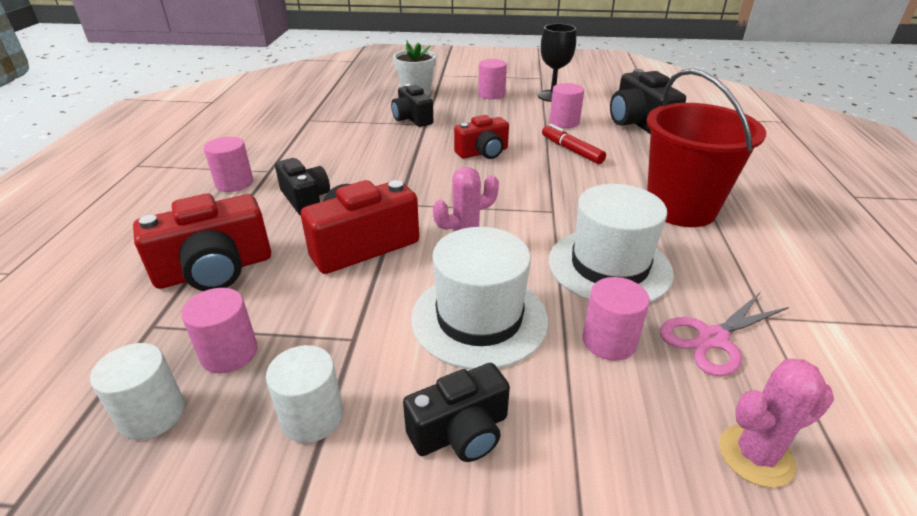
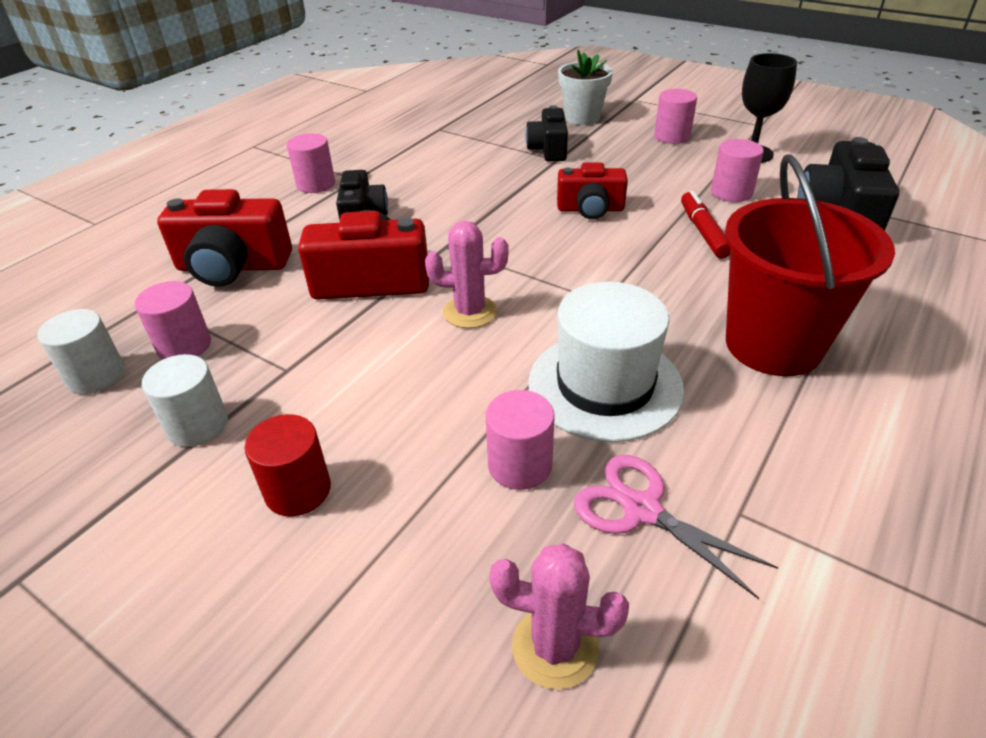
camera: 30 degrees right, 5 degrees up
(461, 432) = (298, 490): black camera -> red cylinder
(479, 318) = (412, 392): white hat -> none
(712, 339) = (641, 510): pink scissors -> pink scissors turned 45 degrees clockwise

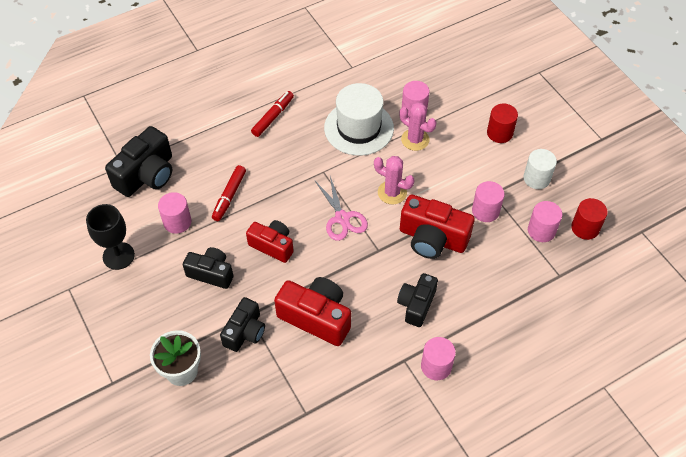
camera: 155 degrees left, 15 degrees up
(96, 376) = (585, 228): white cylinder -> red cylinder
(233, 266) = (510, 288): red camera -> red camera (316, 317)
(555, 647) = (435, 57): pink cactus -> pink cactus (415, 140)
(634, 171) = (211, 273): none -> black camera
(641, 510) = (383, 80): pink scissors -> pink scissors (342, 218)
(672, 136) = (145, 305): pink cylinder -> pink cylinder (485, 211)
(773, 345) = (273, 117): red bucket -> red marker

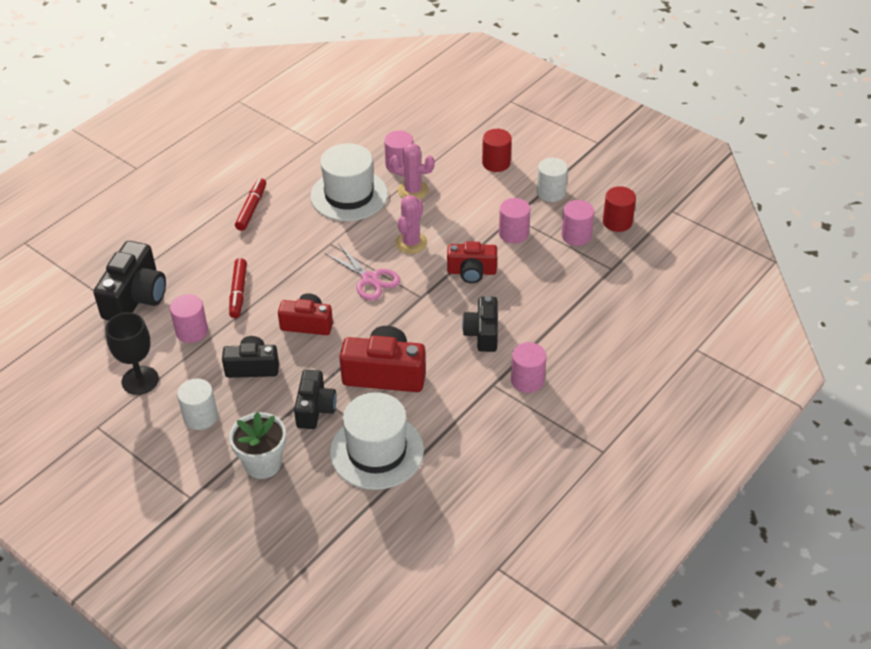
camera: 20 degrees left, 10 degrees down
(151, 307) = (200, 417): none -> white cylinder
(278, 392) = (377, 451): none -> white hat
(392, 192) = (411, 243): pink cactus -> pink cactus turned 75 degrees counterclockwise
(432, 238) = (471, 272): red camera -> red camera, size x0.65

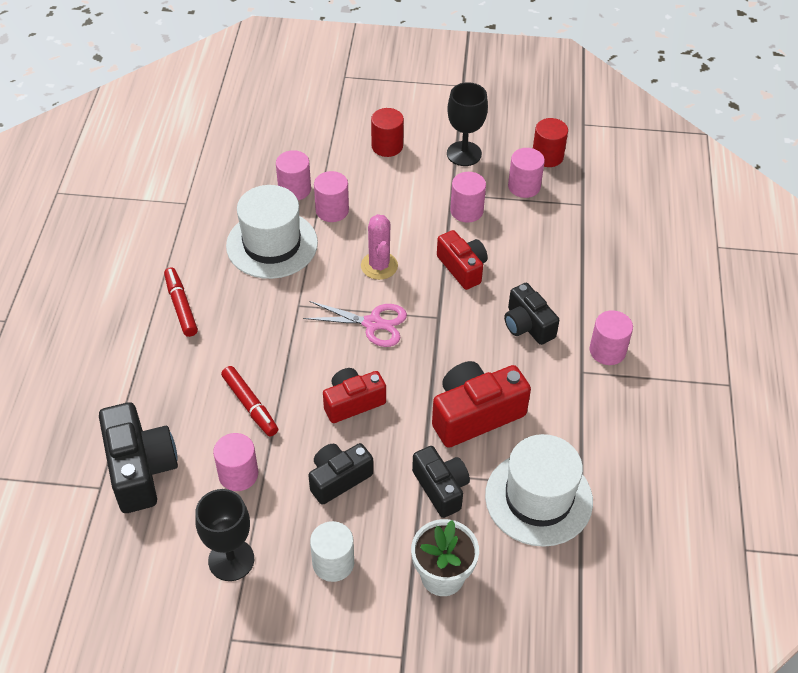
camera: 35 degrees left, 5 degrees up
(413, 190) = (332, 210): pink cactus -> pink cylinder
(471, 272) = (462, 268): red camera -> red camera turned 90 degrees counterclockwise
(551, 192) = (464, 154): white cylinder -> black goblet

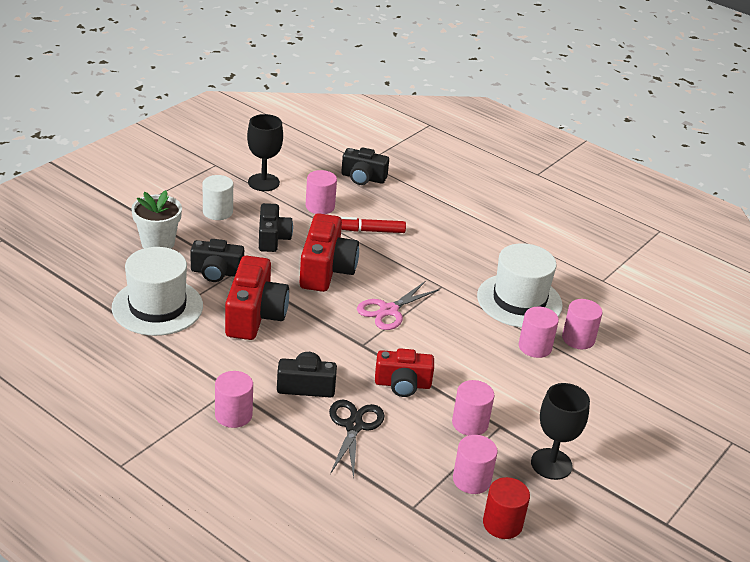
camera: 120 degrees right, 15 degrees down
(140, 469) = (363, 178): black camera -> black camera, size x0.65
(181, 306) = (489, 238): red marker -> none
(353, 402) = (326, 270): red camera -> red camera, size x1.53
(379, 266) = (447, 341): pink cactus -> none
(387, 146) = (599, 418): red cylinder -> none
(540, 273) = (354, 426): none -> black scissors

